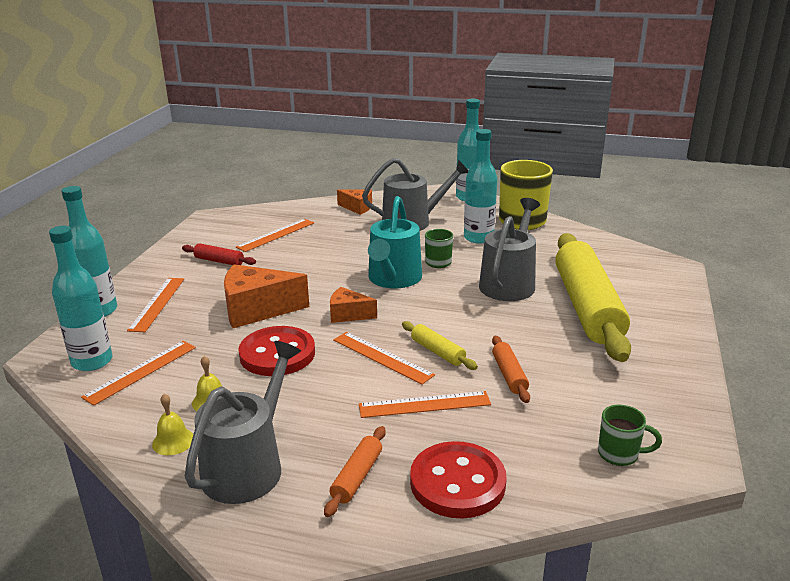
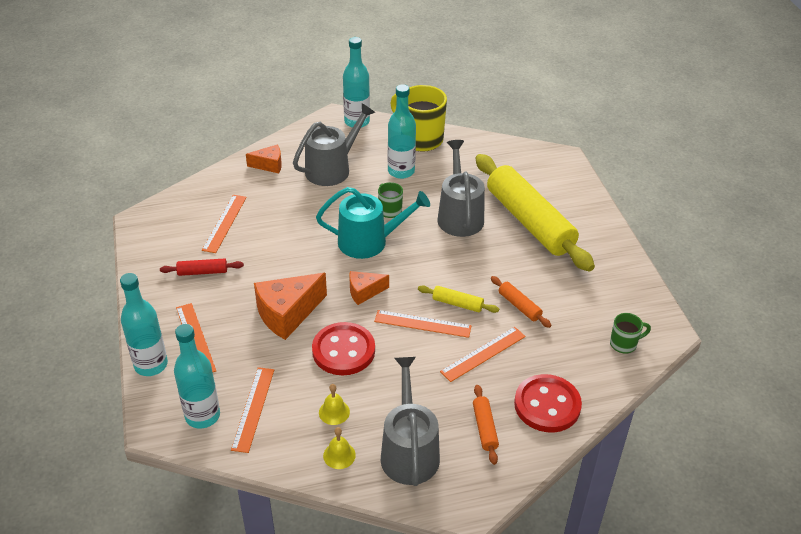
camera: 30 degrees left, 15 degrees up
(393, 279) = (369, 241): turquoise watering can -> turquoise watering can turned 75 degrees counterclockwise

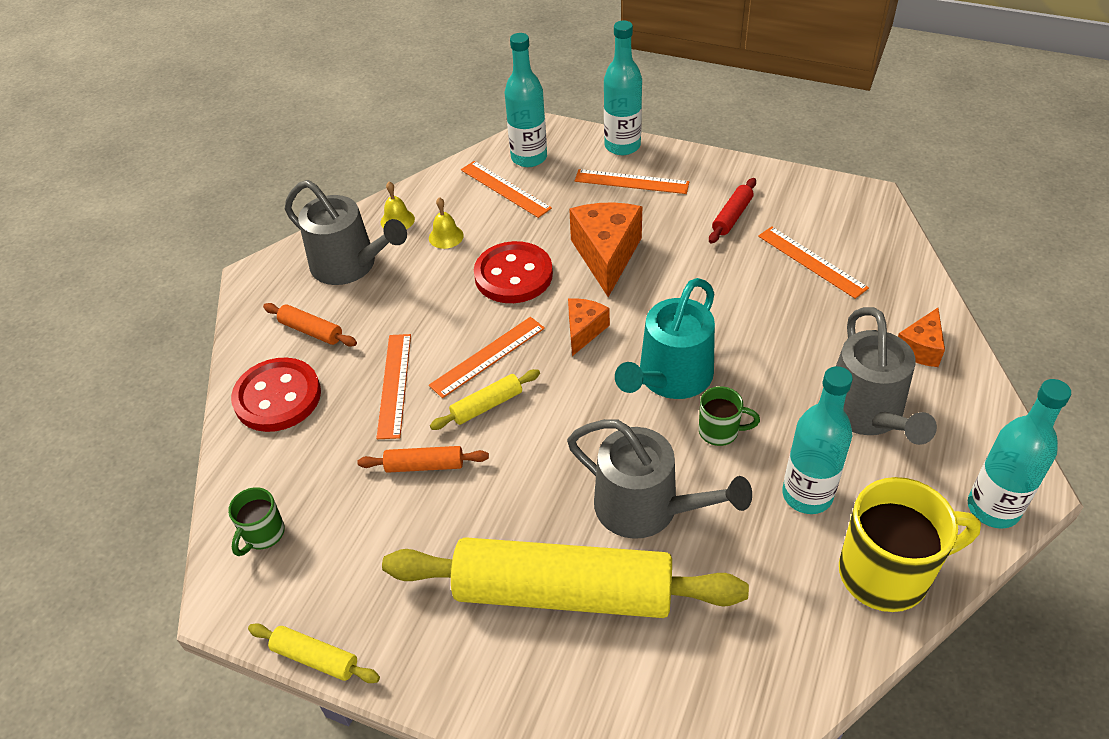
camera: 130 degrees right, 5 degrees up
(648, 281) = (315, 658): none -> yellow rolling pin

